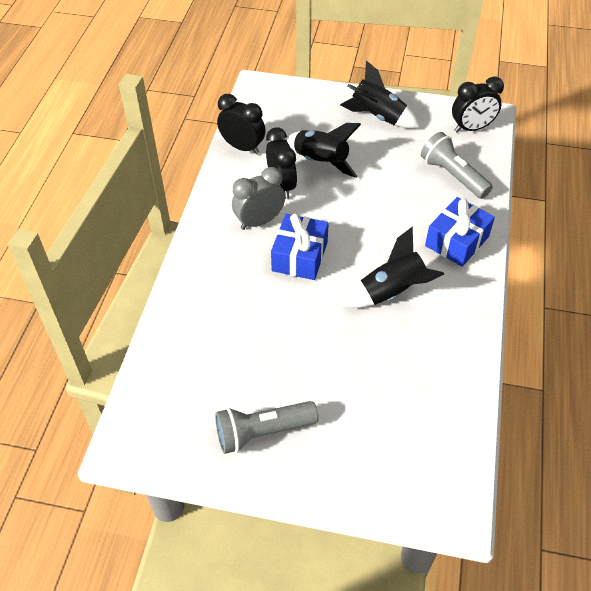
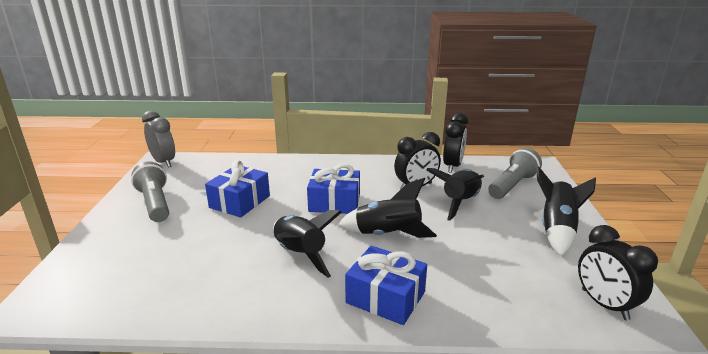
camera: 80 degrees right, 25 degrees down
(259, 221) = (369, 181): grey clock -> grey clock (163, 162)
(278, 342) = (240, 202): none -> blue gift
(369, 224) = (388, 235): none -> black rocket
(453, 175) = (497, 290): grey flashlight -> grey flashlight (512, 185)

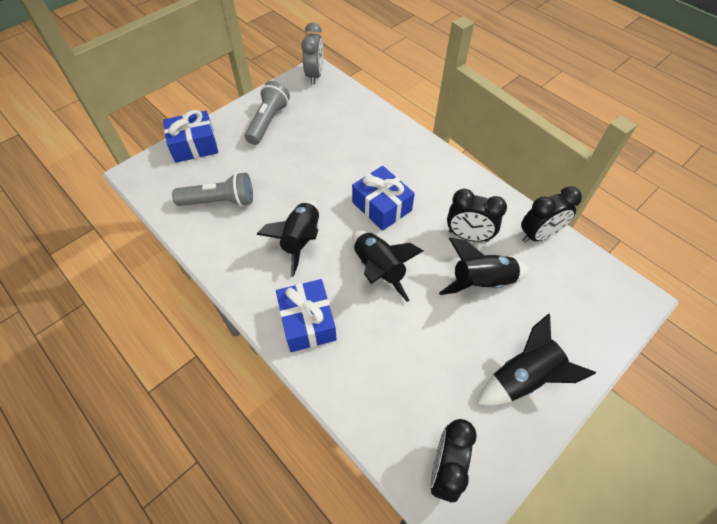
camera: 45 degrees right, 30 degrees up
(240, 202) = (319, 157): blue gift -> blue gift (194, 145)
(512, 185) = (562, 301): grey flashlight -> grey flashlight (220, 201)

